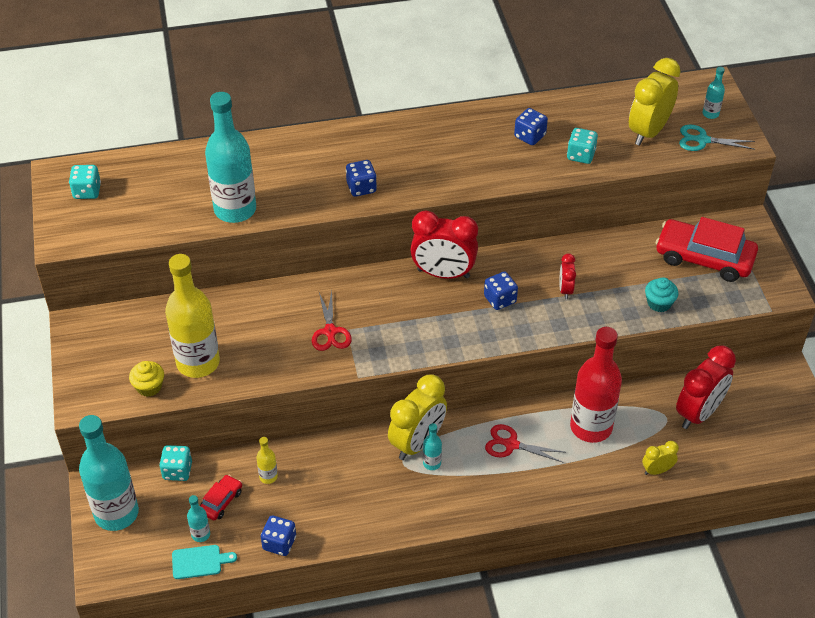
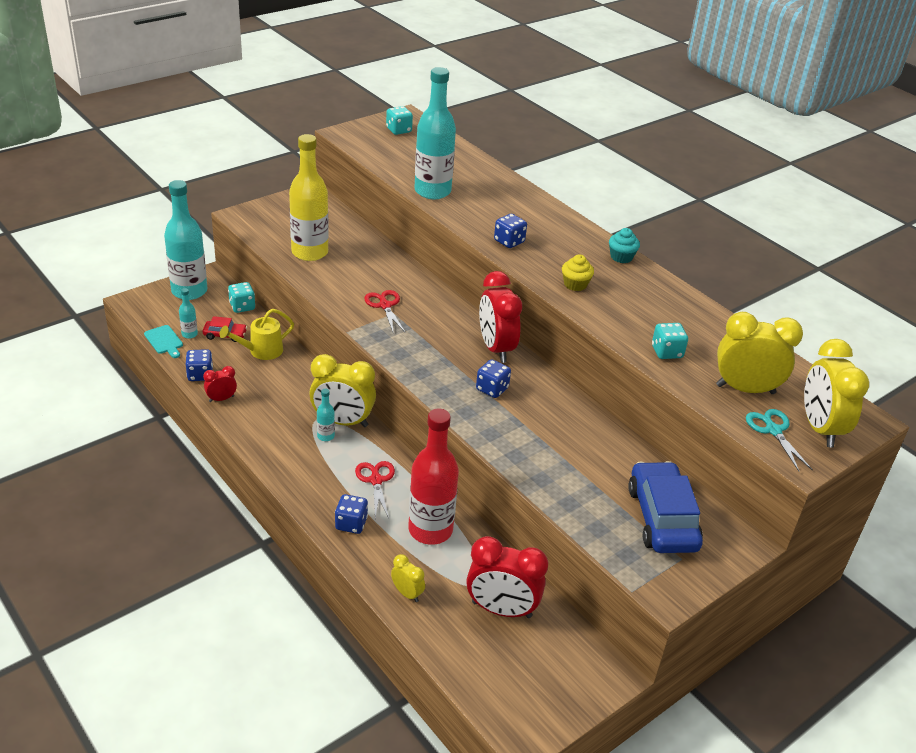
camera: 60 degrees right, 10 degrees down
(149, 387) = (272, 238): yellow cupcake -> yellow cupcake (575, 284)
(268, 476) = (261, 351): yellow bottle -> yellow watering can
(330, 332) = (385, 305): red scissors -> red scissors turned 105 degrees clockwise
(529, 136) = (661, 315): blue dice -> blue dice (351, 524)
(565, 290) = (536, 427): red clock -> red clock (221, 399)
(659, 303) = (571, 497): turquoise cupcake -> turquoise cupcake (621, 257)
(704, 258) = (662, 518): red car -> blue car
(710, 114) = (819, 428): turquoise bottle -> yellow clock

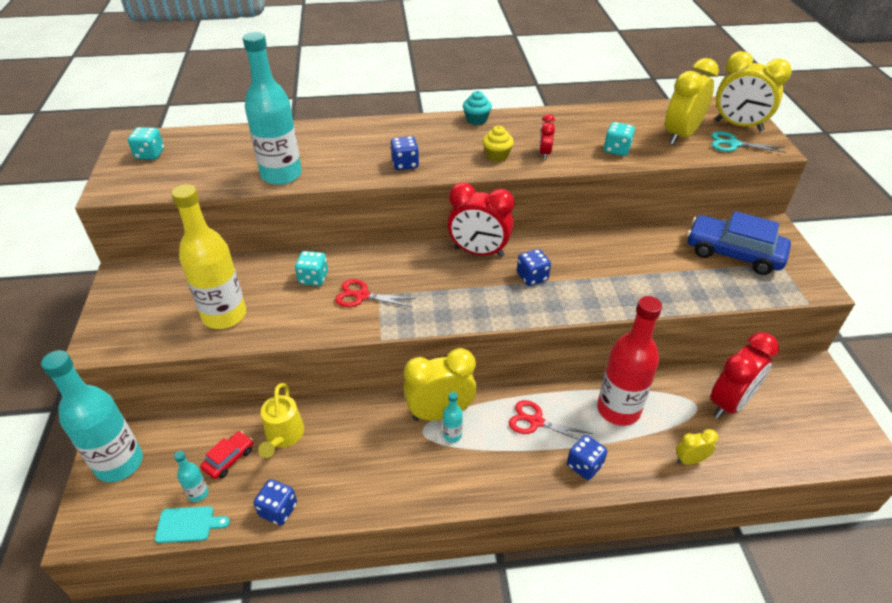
camera: 55 degrees left, 5 degrees up
(221, 399) = (334, 504): red clock -> red clock (544, 153)
(242, 306) = (194, 424): turquoise dice -> turquoise dice (313, 278)
(342, 422) = (440, 413): yellow clock -> yellow clock turned 150 degrees counterclockwise

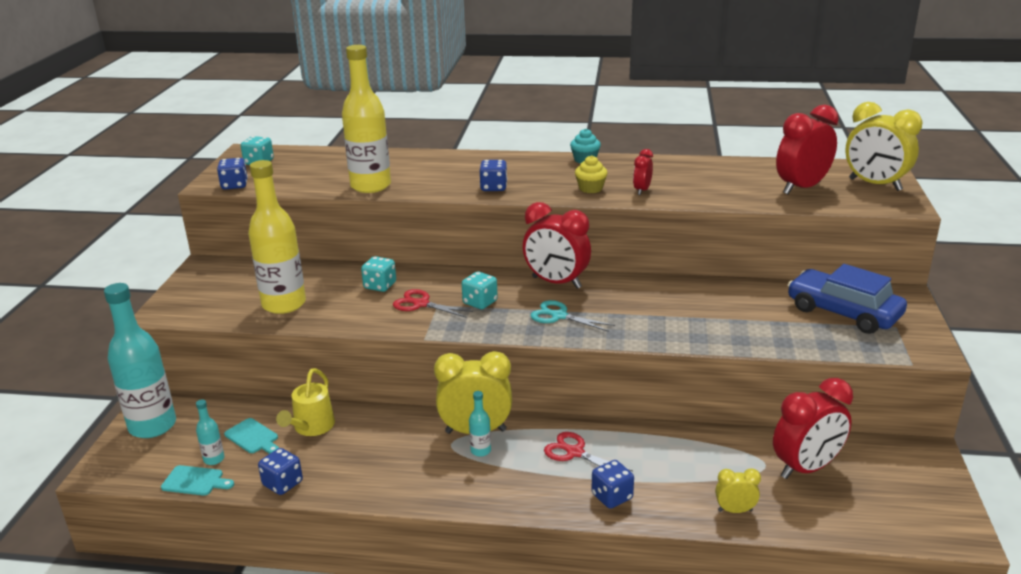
camera: 15 degrees right, 15 degrees down
(229, 459) = (253, 437): red car -> turquoise cutting board
(281, 175) = (370, 186): turquoise bottle -> yellow bottle
(532, 277) = (603, 308): blue dice -> blue dice (234, 185)
(616, 150) = (722, 194): turquoise dice -> turquoise dice (480, 302)
(618, 409) = (672, 455): red bottle -> none
(680, 136) = (801, 188): yellow clock -> red clock
(733, 144) = (858, 199): turquoise scissors -> turquoise scissors (558, 316)

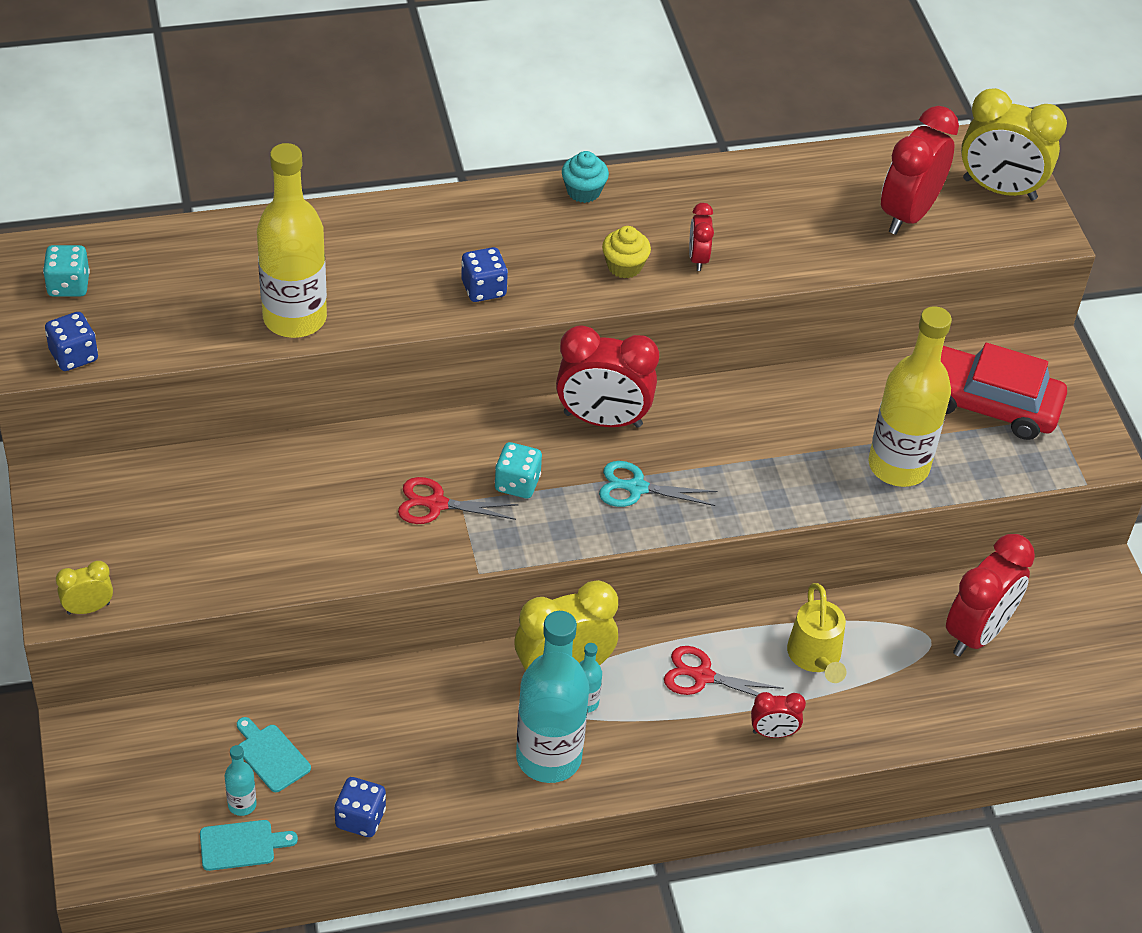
camera: 25 degrees left, 20 degrees up
(152, 426) = (113, 772): turquoise bottle -> turquoise bottle (548, 758)
(253, 437) = (271, 755): turquoise cutting board -> turquoise cutting board turned 150 degrees counterclockwise
(284, 304) = (238, 547): yellow bottle -> yellow bottle (898, 466)
(311, 427) = (341, 719): yellow watering can -> yellow watering can (816, 657)
(380, 286) = (356, 478): turquoise dice -> none
(612, 497) = (773, 733): blue dice -> red clock
(735, 510) = (917, 717): yellow clock -> yellow clock (88, 608)
(843, 312) = (987, 404): blue car -> red car

